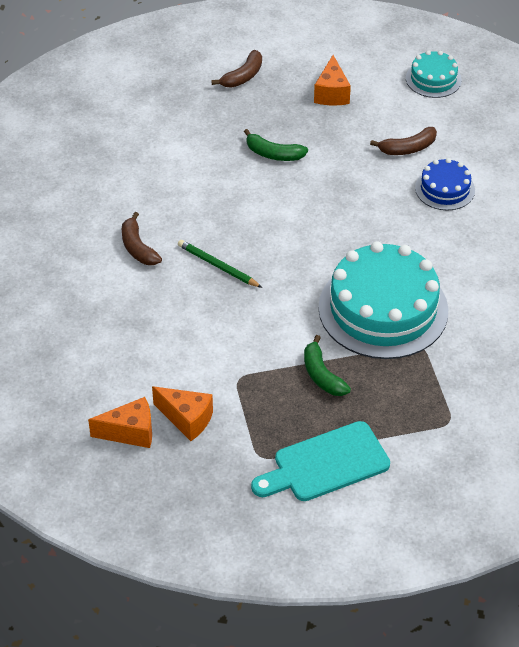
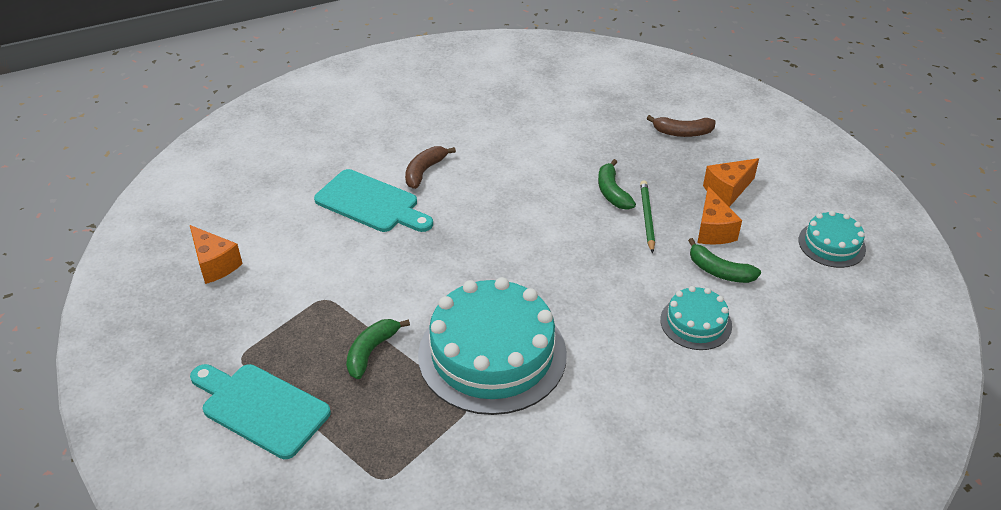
camera: 55 degrees right, 5 degrees down
(147, 299) = (371, 203): none -> turquoise cutting board
(187, 419) = (253, 290): orange cheese -> orange cheese (713, 230)
(218, 266) = (446, 224): green pencil -> green pencil (647, 217)
(408, 148) = (719, 271): brown banana -> green banana
(445, 189) = (696, 323): blue cake -> turquoise cake

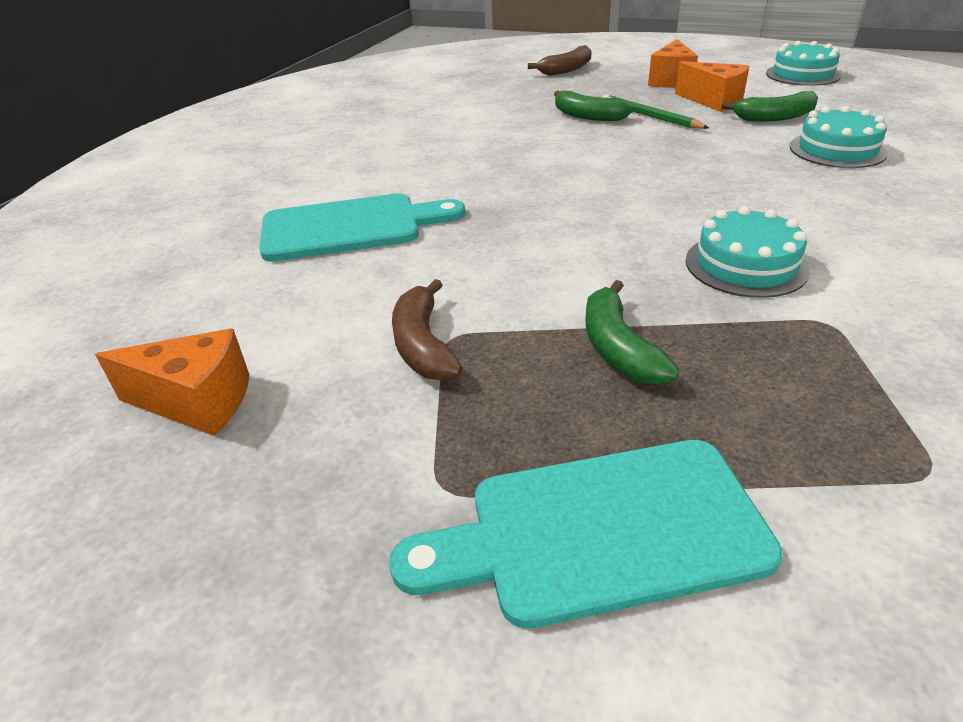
camera: 40 degrees left, 5 degrees down
(424, 171) = (371, 179): brown banana -> brown banana (423, 345)
(492, 354) = (746, 265): turquoise cake -> turquoise cake, size x0.49

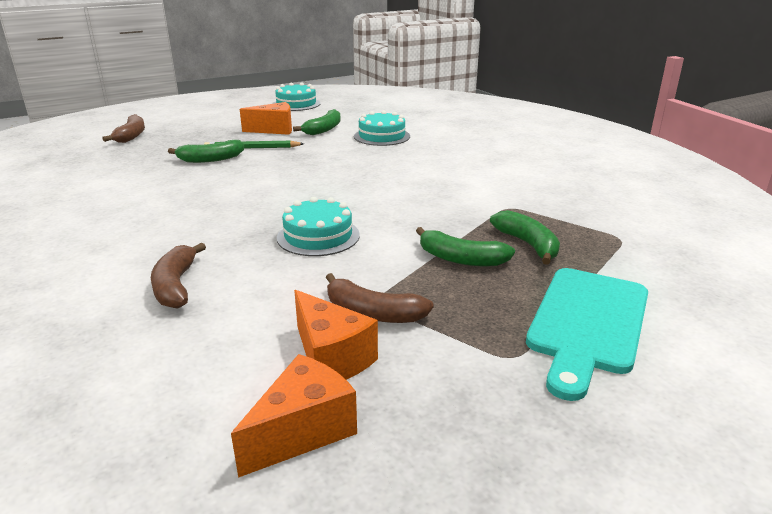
camera: 55 degrees left, 10 degrees down
(350, 227) = (175, 286): turquoise cutting board -> brown banana
(671, 80) = (224, 125): orange cheese -> orange cheese (331, 358)
(745, 384) = (528, 244): none -> green banana
(746, 265) = (440, 200): turquoise cake -> turquoise cake (318, 236)

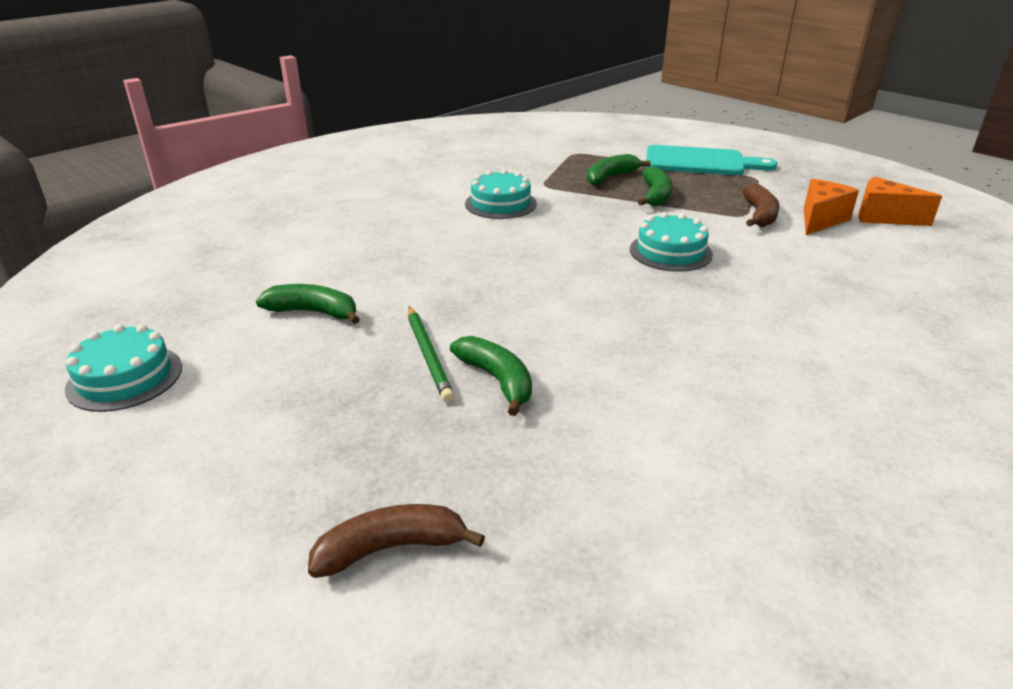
camera: 105 degrees left, 5 degrees up
(175, 286) = (819, 294): brown banana -> none
(274, 130) = (321, 359): orange cheese -> none
(382, 136) = (344, 262): turquoise cake -> turquoise cake (500, 204)

